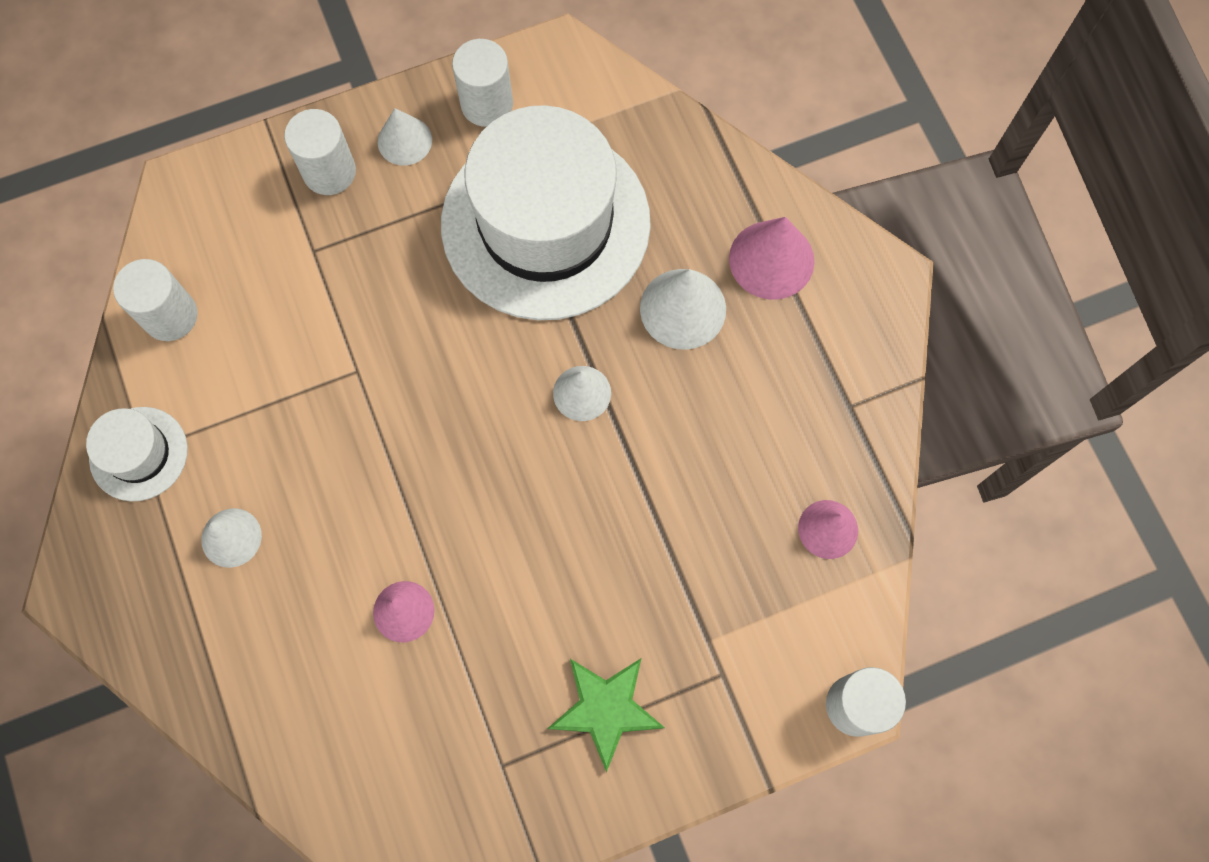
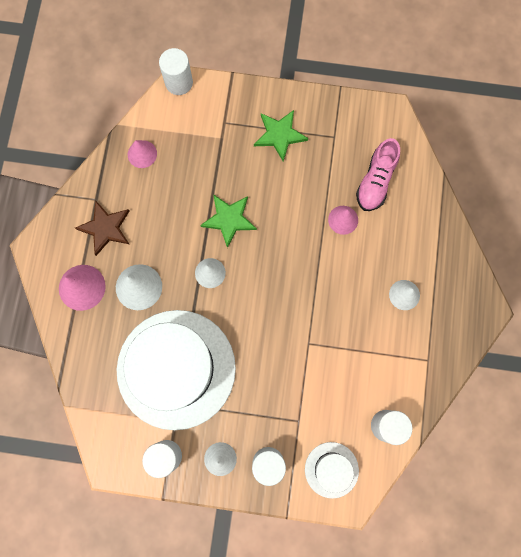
camera: 150 degrees left, 5 degrees up
(138, 454) = (431, 360): white hat -> white hat (331, 469)
(379, 719) = (375, 181): none -> pink shoe
(604, 499) = (229, 219): none -> green star
(800, 369) = (105, 228): none -> brown star

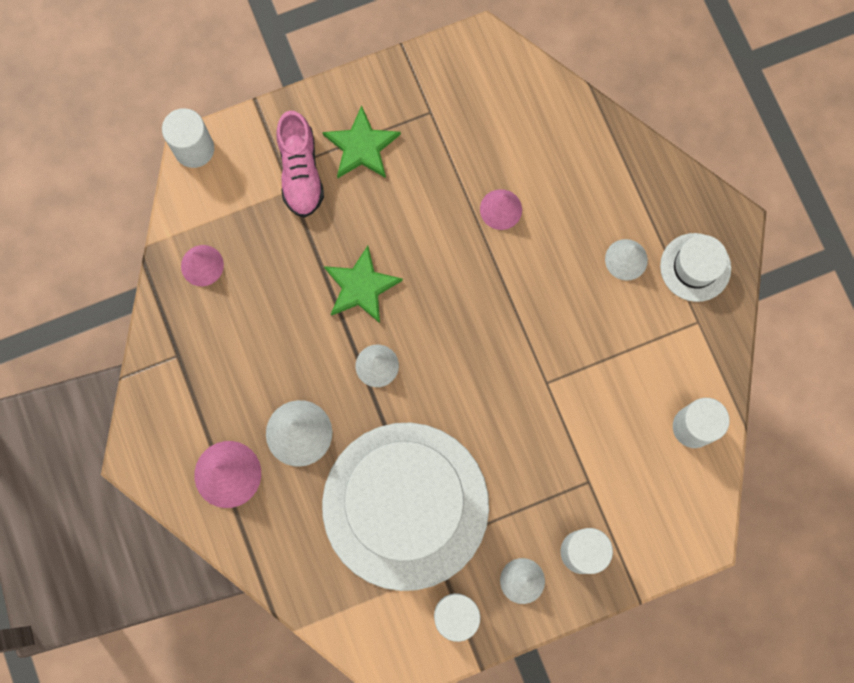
camera: 30 degrees left, 0 degrees up
(105, 228) = (212, 384): brown star -> none
(331, 469) = (660, 515): white hat -> white hat (695, 267)
(375, 181) = (513, 140): pink shoe -> pink shoe (300, 172)

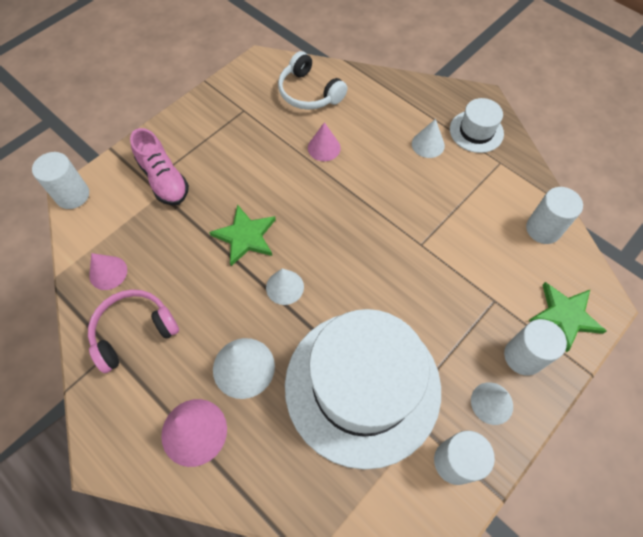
camera: 25 degrees left, 15 degrees down
(206, 345) = (134, 331): none -> pink headphones
(361, 146) = (203, 147): green star -> green star (565, 316)
(521, 120) = (309, 92): none -> white headphones

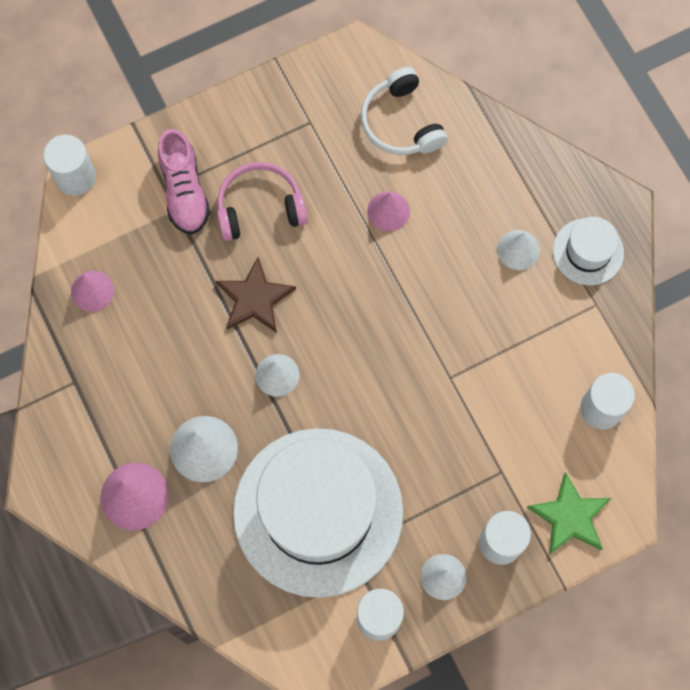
camera: 20 degrees right, 10 degrees up
(134, 331) = (102, 369): pink headphones -> pink headphones (260, 207)
(245, 236) = (255, 298): green star -> brown star

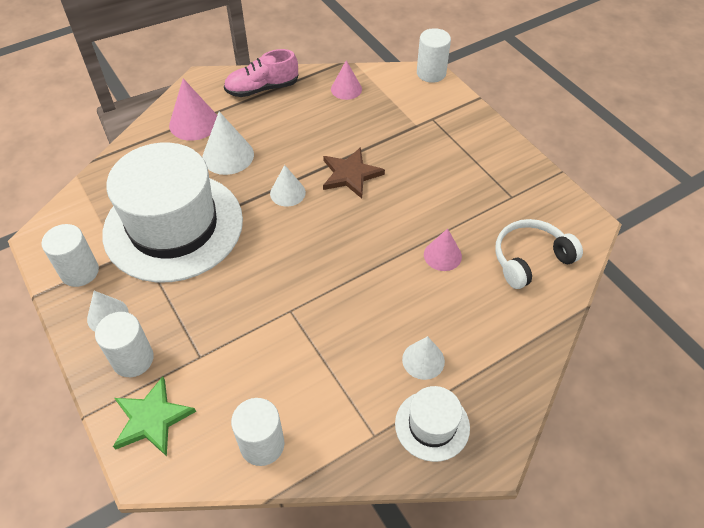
camera: 85 degrees right, 20 degrees down
(184, 191) = (432, 128): pink shoe -> pink shoe (262, 89)
(260, 207) = (428, 172): pink headphones -> none

